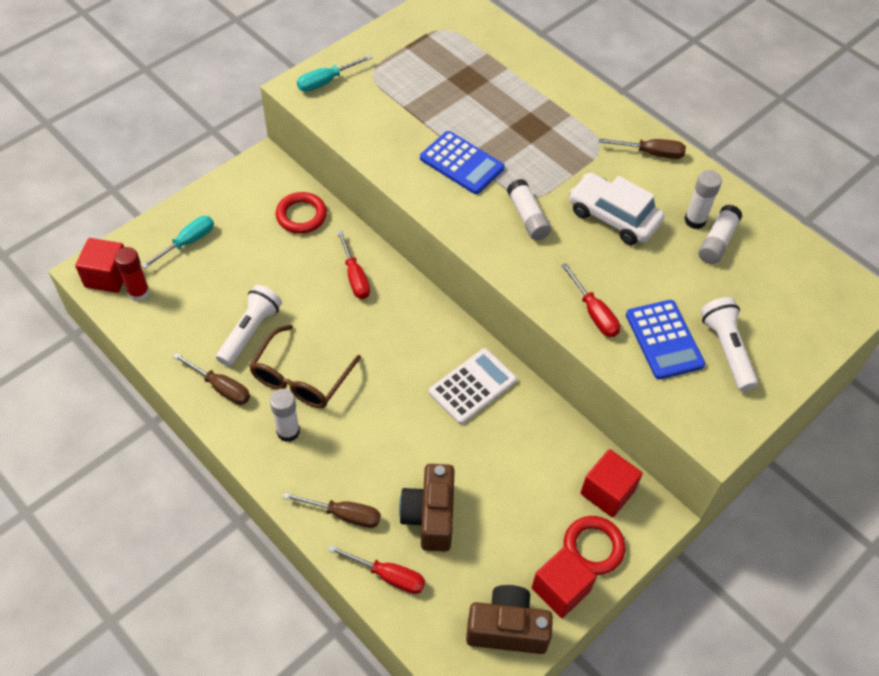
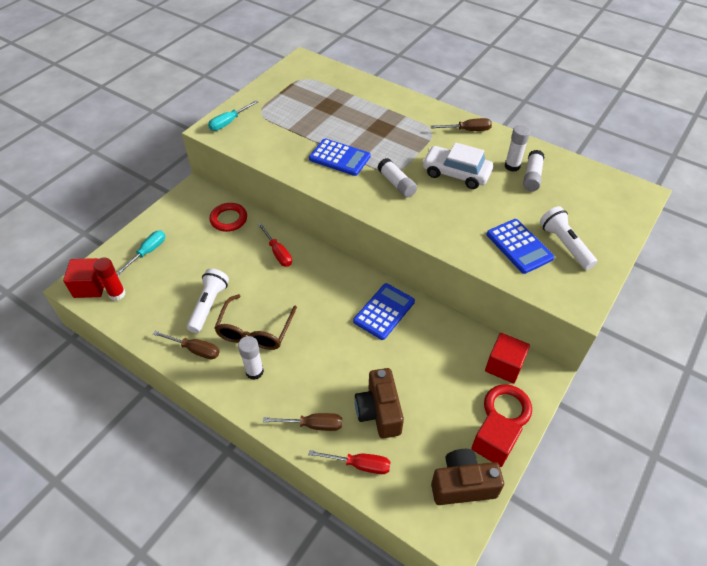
camera: 10 degrees left, 5 degrees down
(472, 386) = (384, 311): white calculator -> blue calculator
(594, 313) = (464, 238): red screwdriver -> none

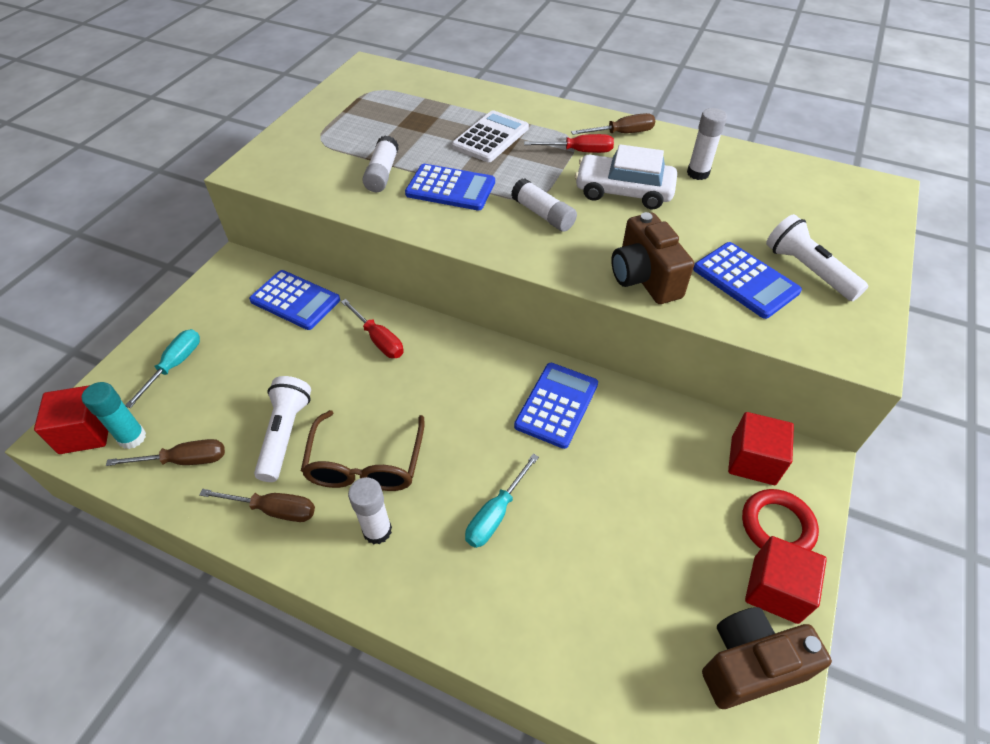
camera: 10 degrees left, 0 degrees up
(117, 294) = (132, 437): red glue stick -> turquoise glue stick
(229, 122) = (274, 158): turquoise screwdriver -> turquoise screwdriver (496, 514)
(229, 219) = (295, 300): red ring -> blue calculator
(313, 425) = (489, 605): brown screwdriver -> brown screwdriver (184, 460)
(359, 464) = (579, 660): red screwdriver -> red screwdriver (579, 151)
(375, 123) = (491, 137): none -> white calculator
(379, 412) = (588, 564): brown camera -> brown camera (644, 278)
(532, 176) = (729, 184): white glue stick -> white glue stick (382, 173)

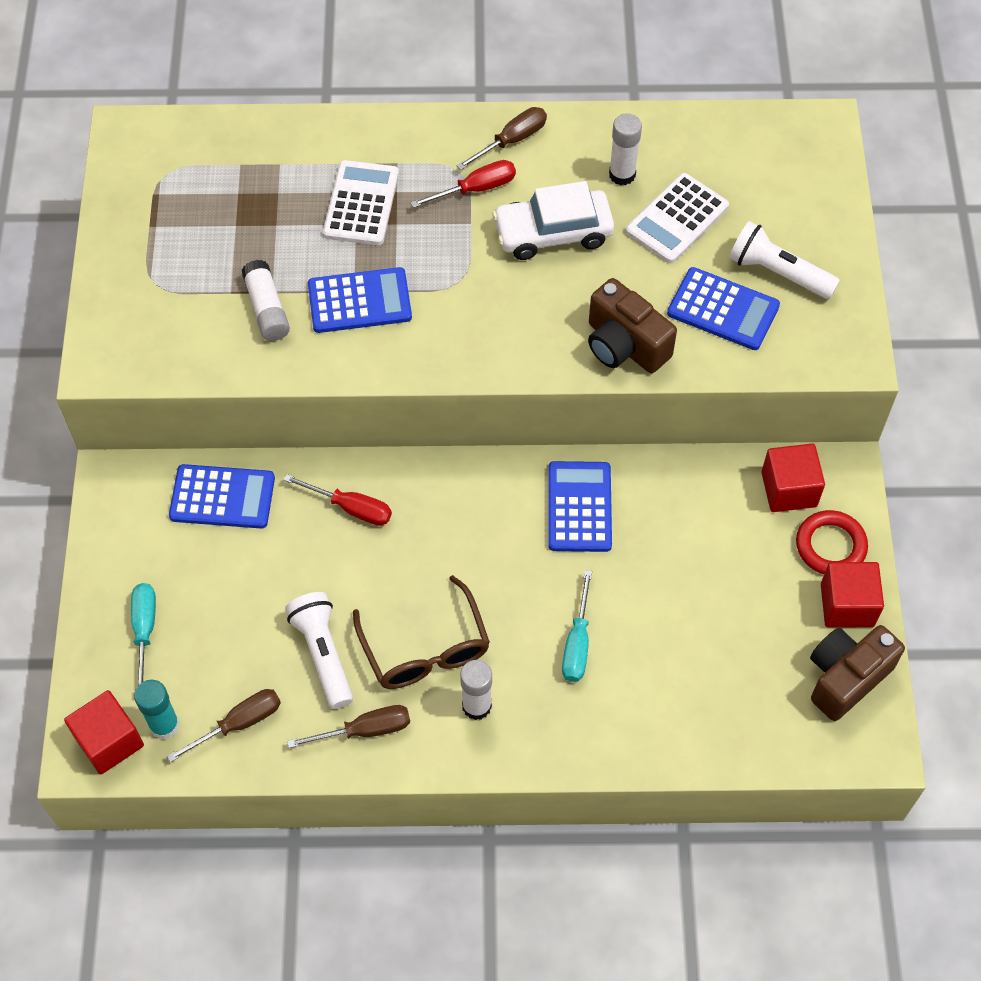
camera: 25 degrees left, 10 degrees up
(543, 214) = (482, 300): white glue stick -> none
(731, 211) = (677, 219): none -> white calculator

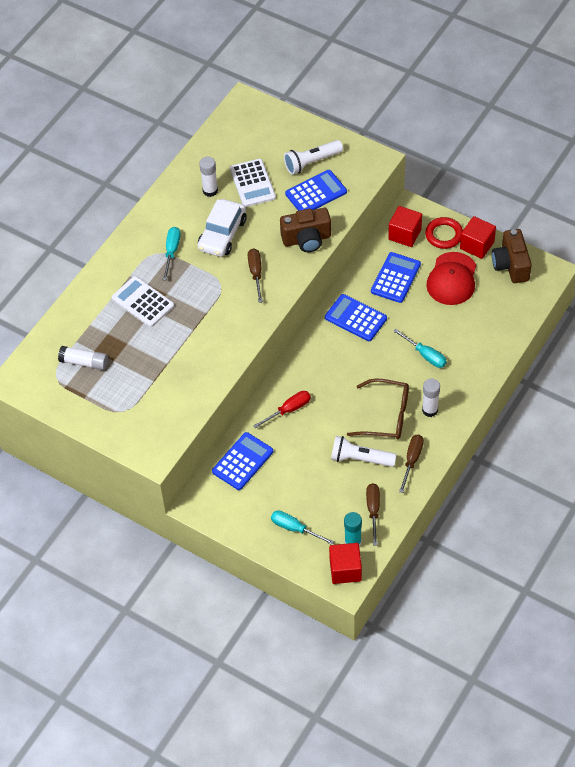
camera: 55 degrees left, 5 degrees down
(267, 309) = (176, 370): white glue stick -> white glue stick (84, 362)
(359, 301) = (201, 330): blue calculator -> blue calculator (395, 278)
(476, 189) = (172, 251): red screwdriver -> turquoise screwdriver
(512, 140) = (154, 223): brown screwdriver -> brown screwdriver (256, 273)
(753, 603) = (452, 279): none -> red cap

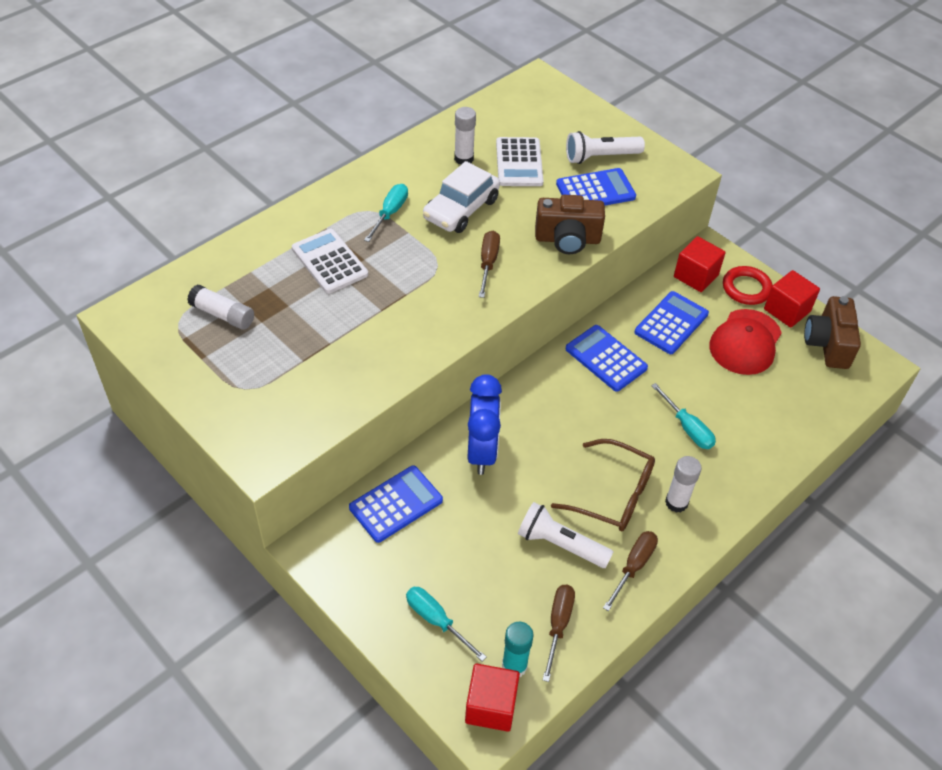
camera: 10 degrees right, 5 degrees down
(289, 410) = (482, 451): red screwdriver -> blue clock

